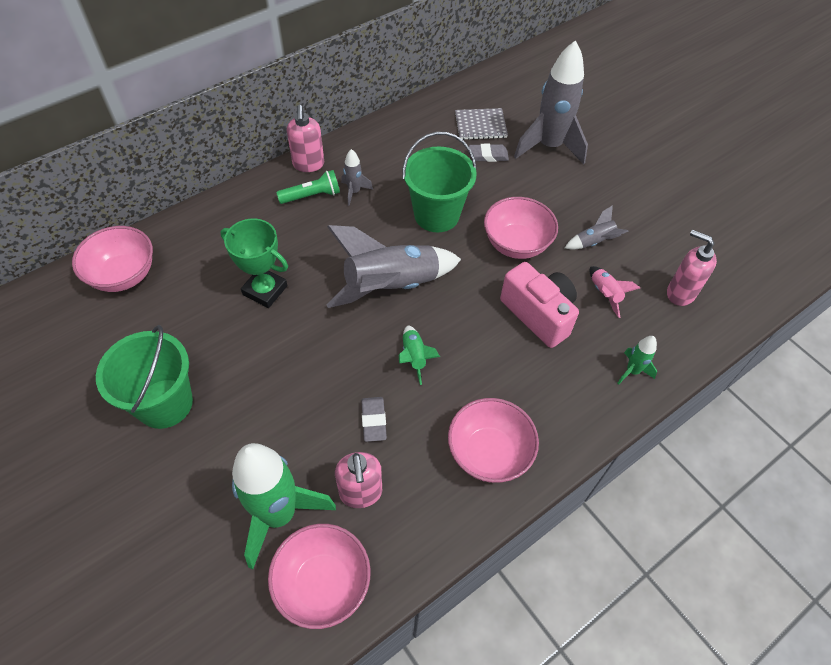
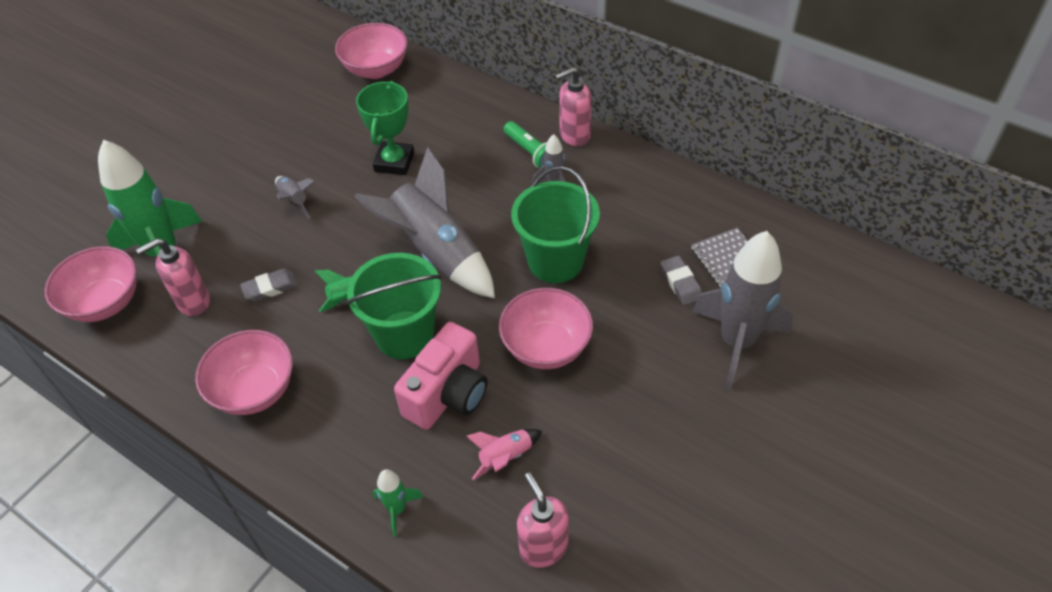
camera: 75 degrees right, 5 degrees down
(164, 403) = (253, 145): green bucket -> green bucket (404, 335)
(594, 242) = (588, 429): grey rocket -> grey rocket (294, 201)
(680, 293) = (543, 547): pink soap dispenser -> pink soap dispenser turned 45 degrees counterclockwise

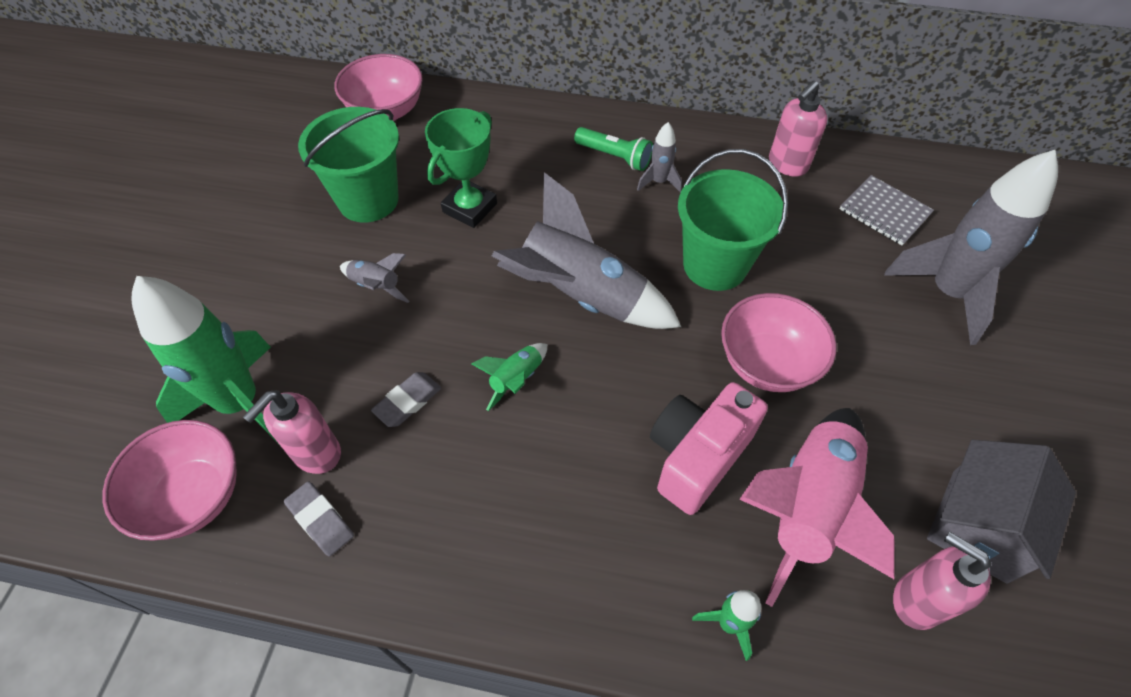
camera: 25 degrees left, 5 degrees up
(255, 390) = (463, 540): pink bowl -> none
(394, 162) = (470, 208): green trophy -> green trophy turned 45 degrees clockwise
(404, 335) = (604, 403): green bucket -> green bucket (368, 200)
(448, 394) = (697, 456): pink camera -> pink camera turned 150 degrees counterclockwise
(505, 457) = (807, 508): pink rocket -> pink rocket, size x2.22
(574, 135) = (647, 127): pink soap dispenser -> pink soap dispenser (787, 165)
(630, 517) = (978, 525): none -> grey house
(680, 283) = (853, 248): grey eraser -> grey eraser (320, 520)

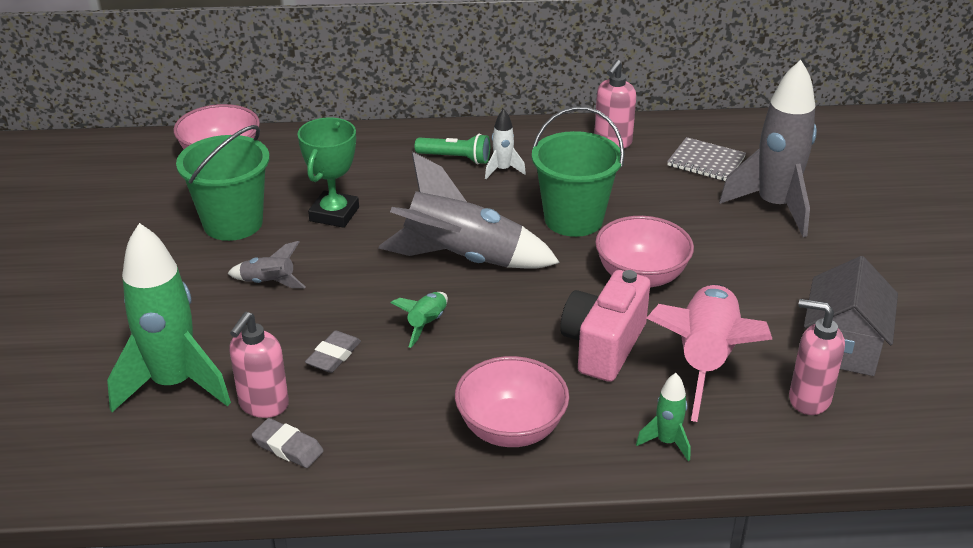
camera: 15 degrees left, 20 degrees down
(193, 496) = (159, 454): pink bowl -> pink bowl (511, 429)
(659, 182) = (503, 170): grey rocket -> white rocket

